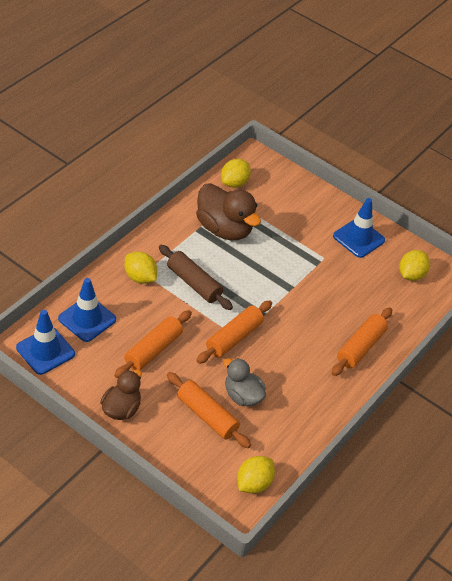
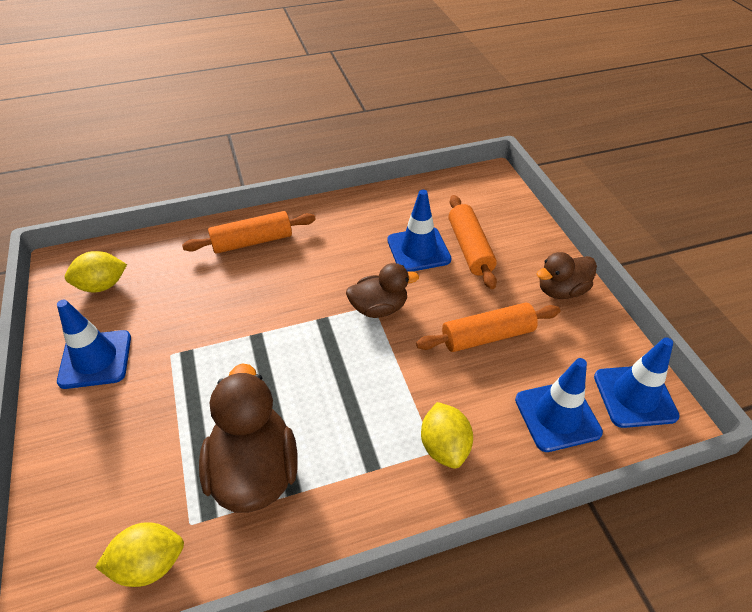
camera: 140 degrees left, 0 degrees up
(194, 283) = (373, 400): brown rolling pin -> none
(234, 338) = (379, 308): orange rolling pin -> brown duck
(242, 396) = (418, 250): grey duck -> blue traffic cone
(254, 483) = (464, 186): yellow lemon -> none

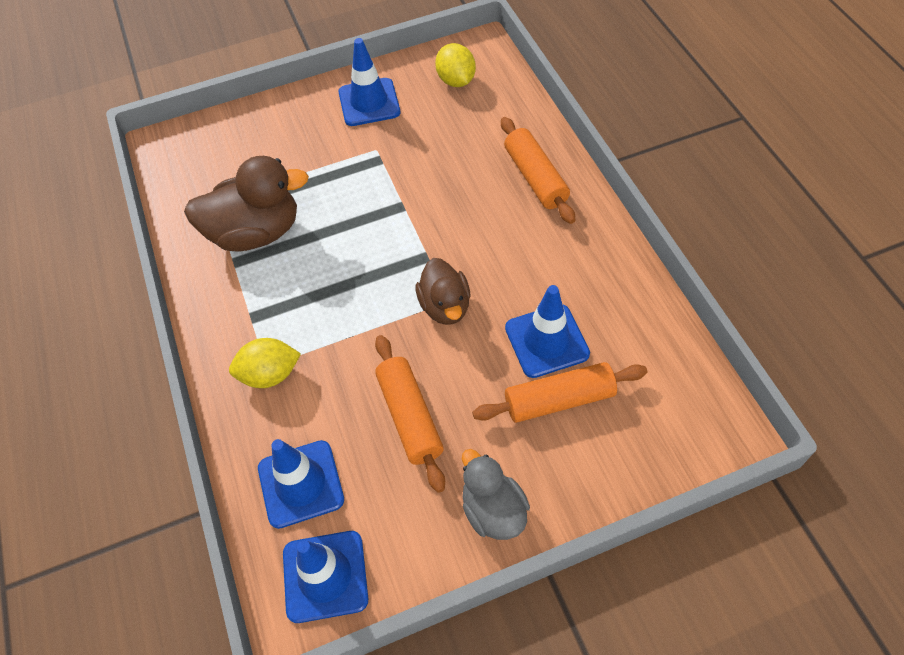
camera: 90 degrees right, 10 degrees up
(149, 564) = (187, 185): yellow lemon -> none
(561, 290) = (493, 510): brown duck -> grey duck

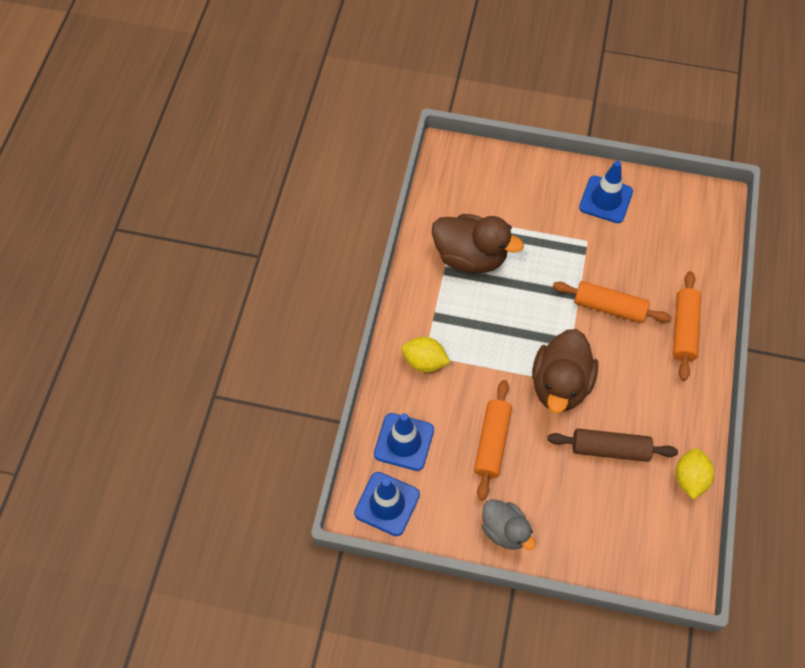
camera: 30 degrees right, 5 degrees up
(445, 306) = (560, 385): brown duck -> brown duck, size x1.60
(456, 81) = (680, 218): yellow lemon -> yellow lemon (689, 479)
(493, 510) = (505, 530): grey duck -> grey duck turned 135 degrees clockwise
(546, 341) = (610, 449): blue traffic cone -> brown rolling pin
(559, 400) = (591, 491): orange rolling pin -> orange rolling pin (609, 307)

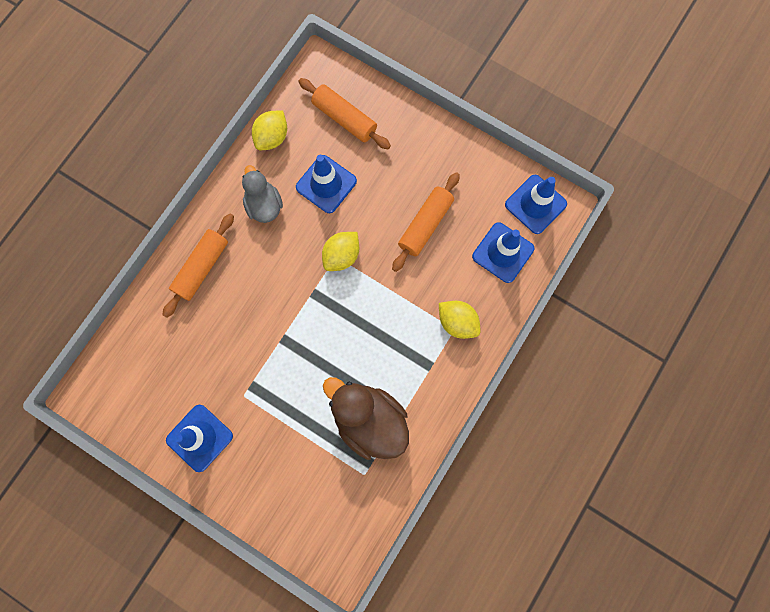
camera: 160 degrees left, 15 degrees up
(505, 530) = (444, 150): grey duck -> grey duck (264, 205)
(560, 385) = (342, 256): brown duck -> yellow lemon
(609, 307) = (259, 315): orange rolling pin -> orange rolling pin (344, 118)
(610, 449) = (326, 184): brown rolling pin -> blue traffic cone

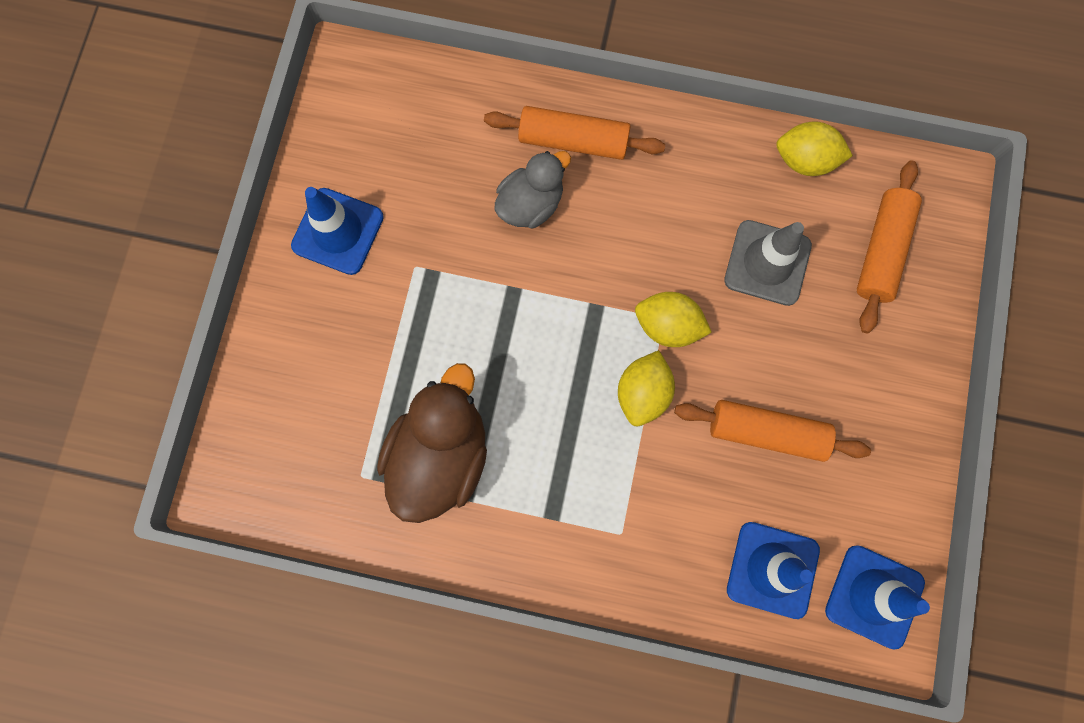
camera: 70 degrees right, 0 degrees up
(264, 205) = (698, 188): grey duck -> grey duck (531, 204)
(326, 184) = (767, 263): blue traffic cone -> grey traffic cone
(457, 322) = (634, 535): yellow lemon -> yellow lemon (643, 393)

